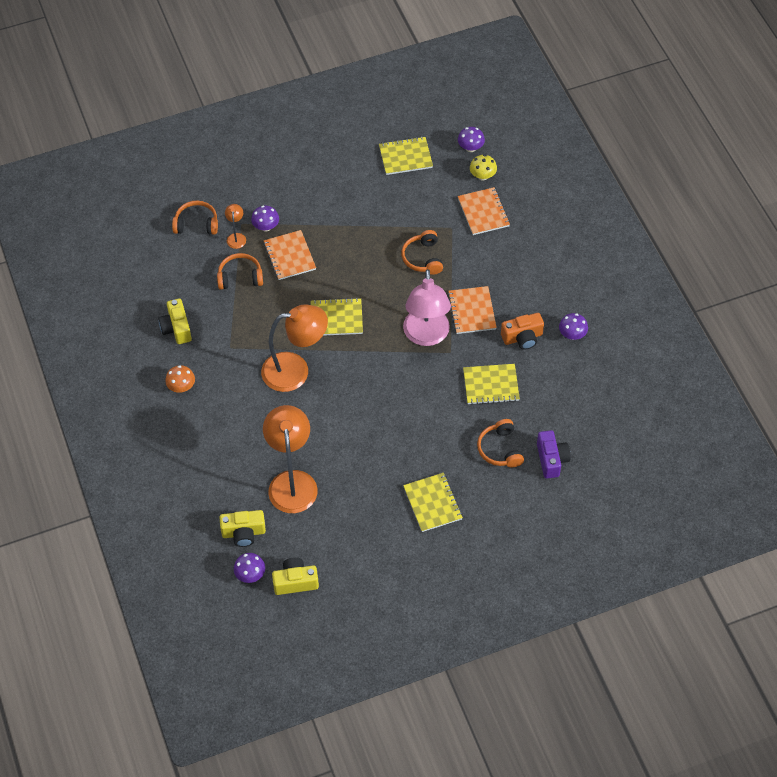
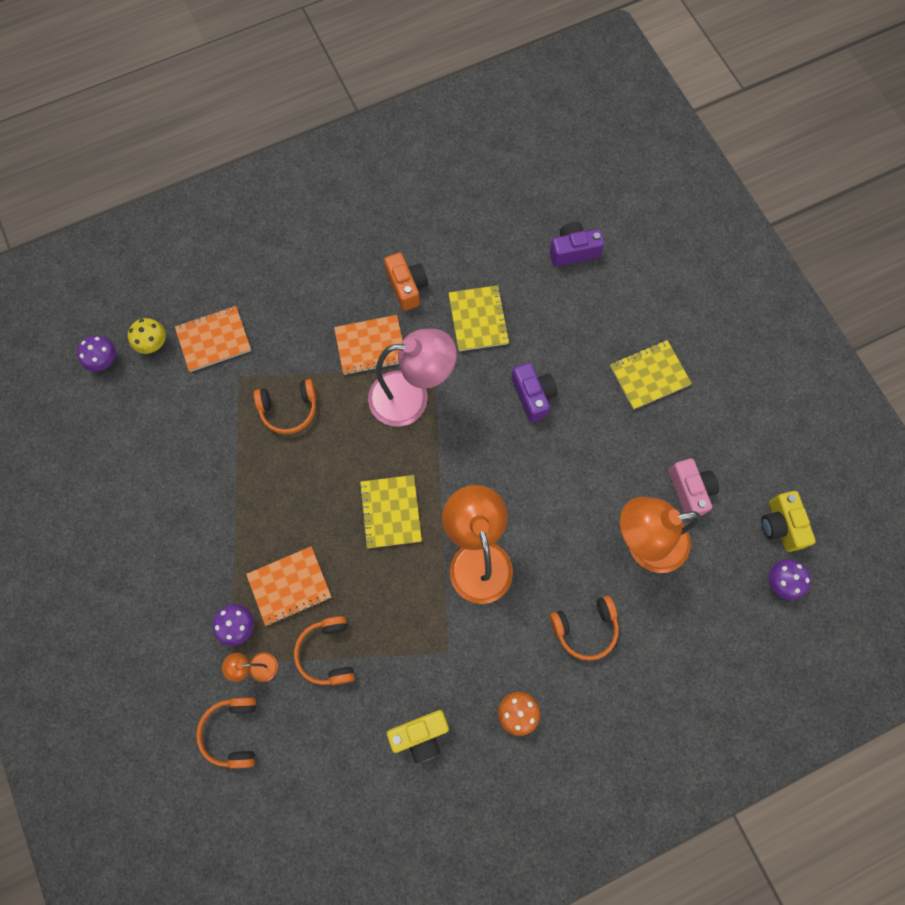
camera: 95 degrees left, 15 degrees up
(243, 533) = (726, 597): yellow camera -> none
(331, 519) = (690, 491): none -> pink camera
(405, 157) = (117, 443): yellow notebook -> none
(421, 418) = (533, 396): none -> purple camera
(500, 449) = (566, 305): orange headphones -> orange headphones (585, 629)
(572, 334) = (399, 233): purple mushroom -> none

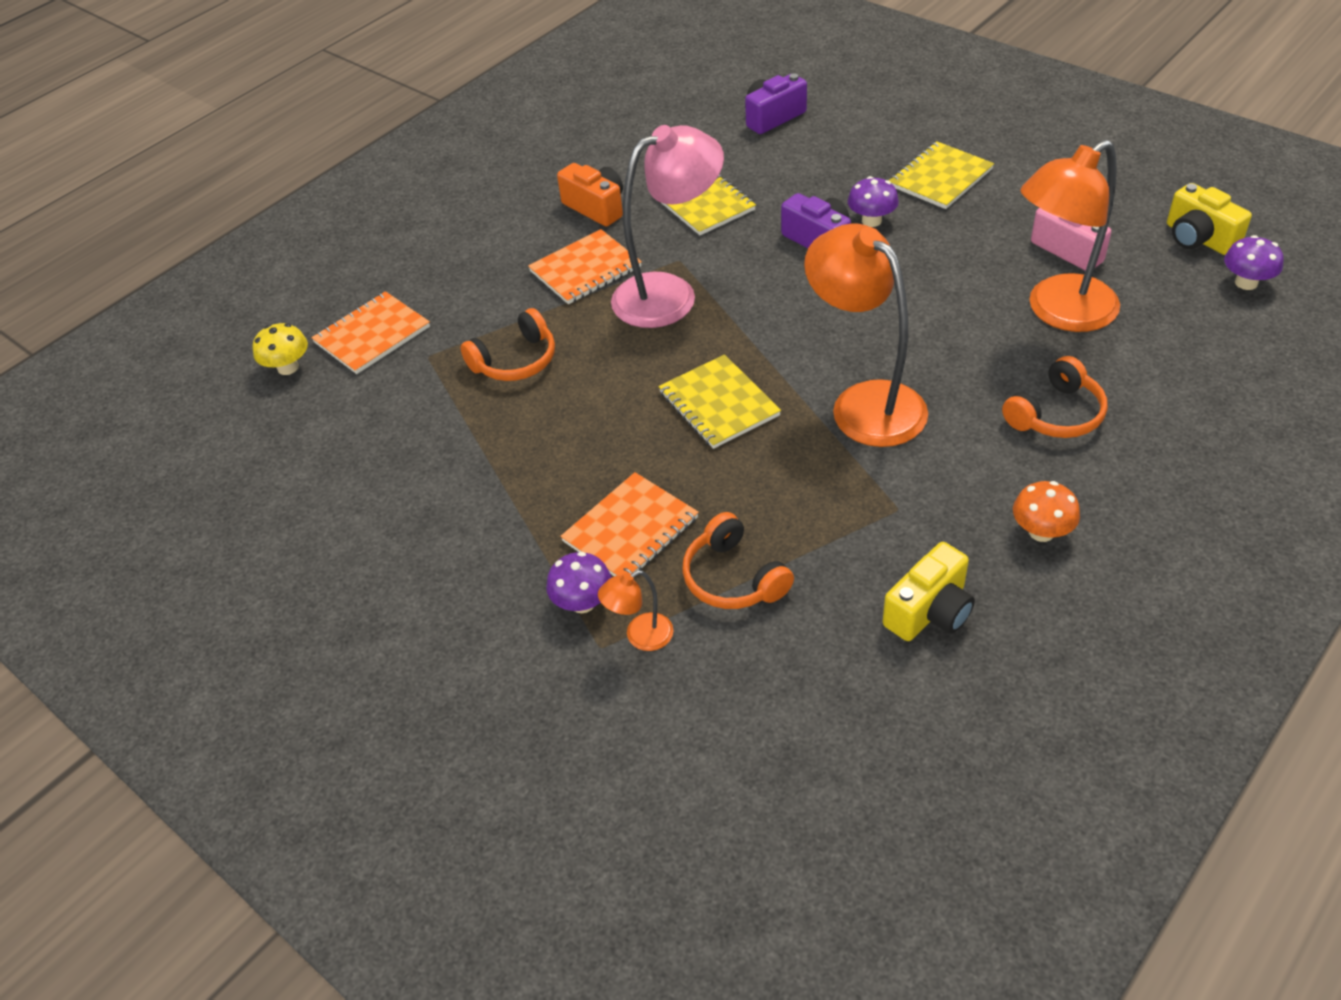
camera: 20 degrees left, 25 degrees down
(104, 360) = (225, 407): purple mushroom -> purple mushroom (871, 220)
(233, 732) = (652, 727): orange headphones -> none

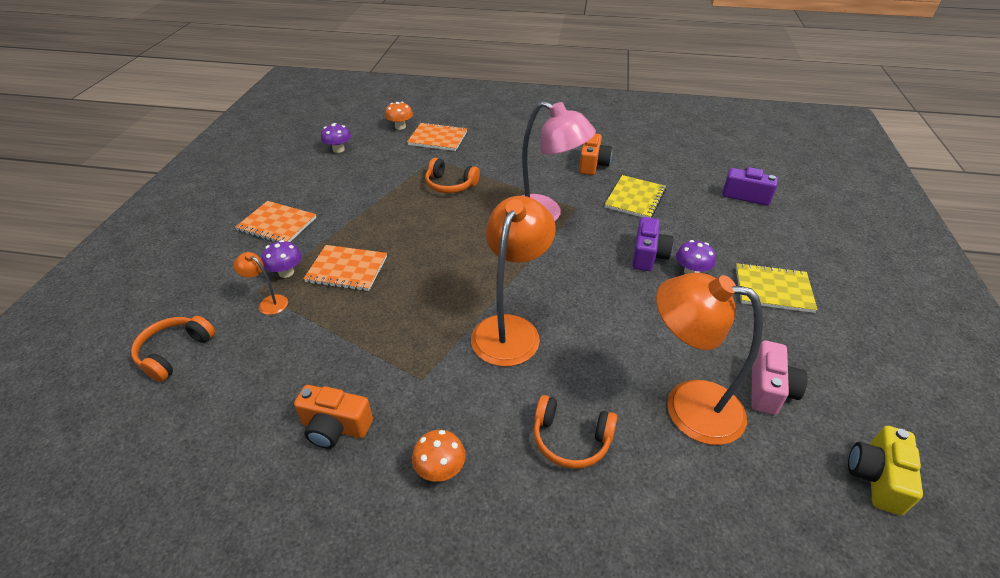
camera: 55 degrees right, 5 degrees down
(288, 367) = (400, 126): yellow mushroom -> orange mushroom
(585, 269) = (539, 180): orange notebook -> orange notebook (277, 224)
(719, 404) = (466, 266): yellow notebook -> none
(733, 578) = (327, 323): orange headphones -> orange headphones (174, 352)
(929, 611) = (335, 427): yellow camera -> orange camera
(1246, 283) = (852, 536): purple mushroom -> purple mushroom (338, 149)

